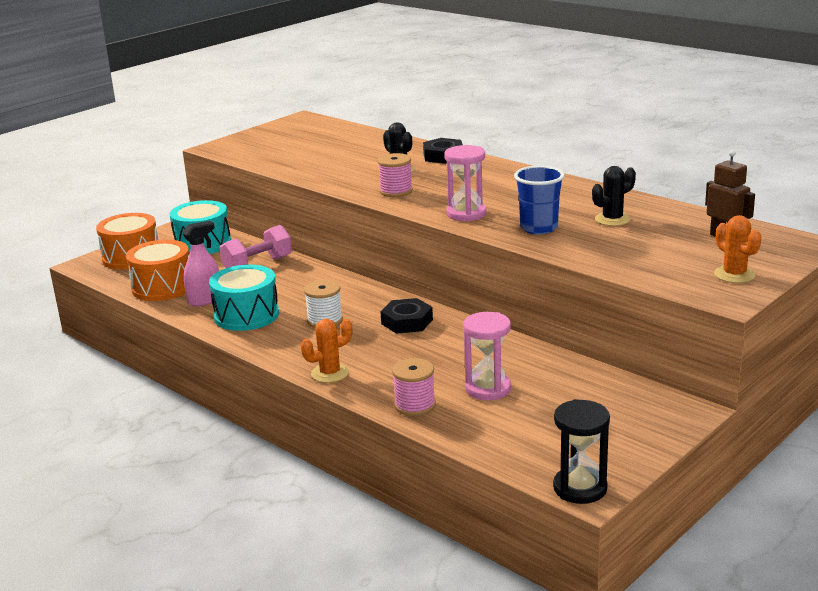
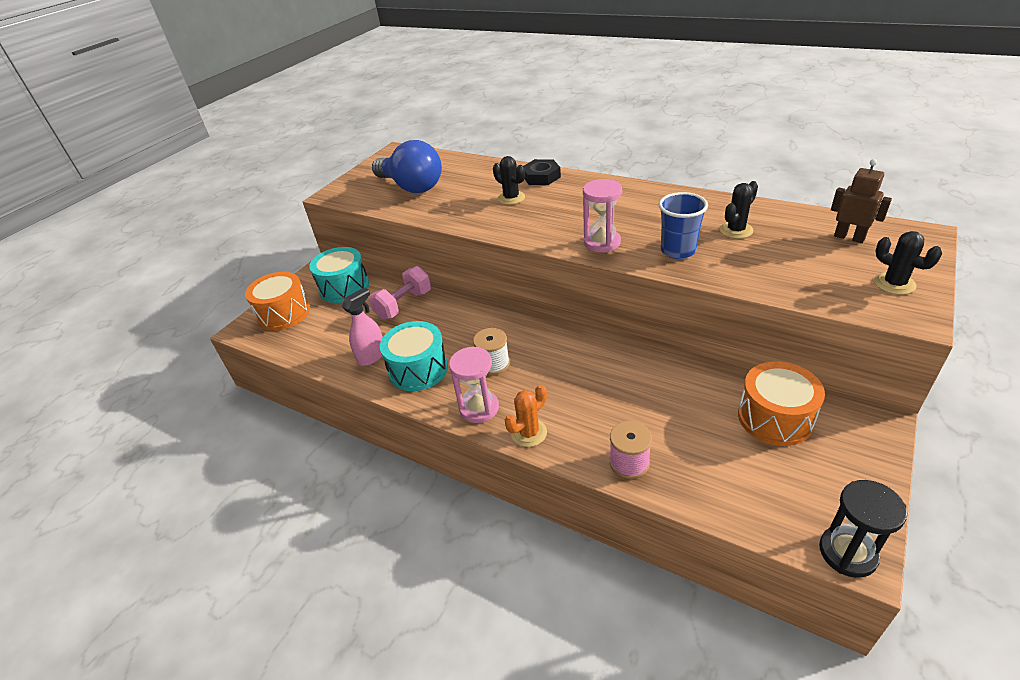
camera: 10 degrees left, 15 degrees up
(162, 287) = (326, 346): orange drum -> orange drum (775, 418)
(301, 150) = (411, 187): none -> blue light bulb
(396, 191) = (522, 224): pink spool -> none
(407, 321) = (568, 352): black nut -> none
(488, 389) = (685, 427): pink hourglass -> pink hourglass (479, 408)
(734, 275) = (894, 284): orange cactus -> black cactus

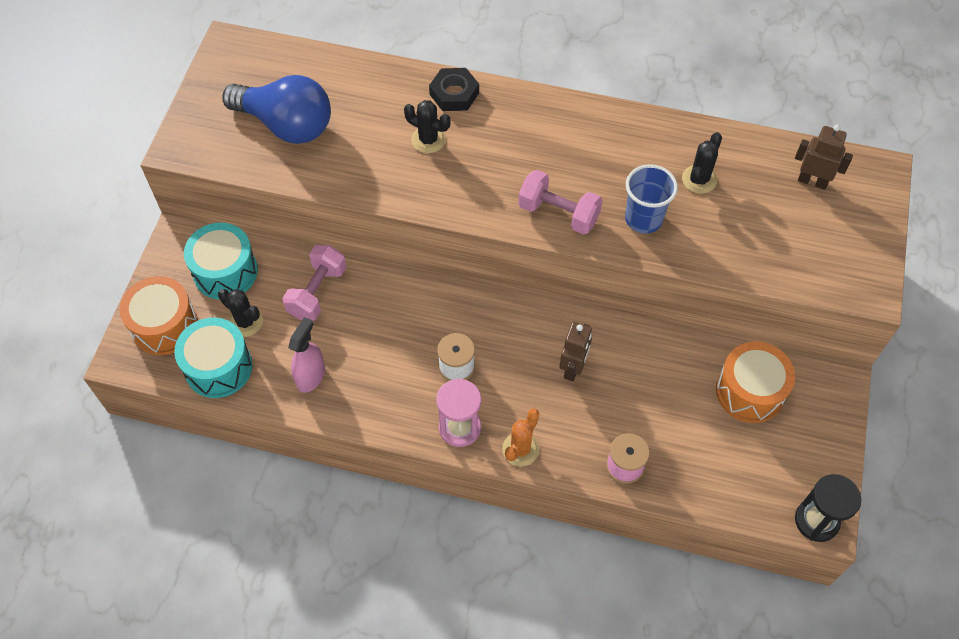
camera: 20 degrees left, 20 degrees up
(418, 369) = (373, 387): turquoise drum -> turquoise drum (218, 367)
(597, 377) = (573, 368): none -> brown robot
(602, 242) = (558, 213): pink hourglass -> pink dumbbell
(894, 284) = (854, 248): black cactus -> black cactus (245, 322)

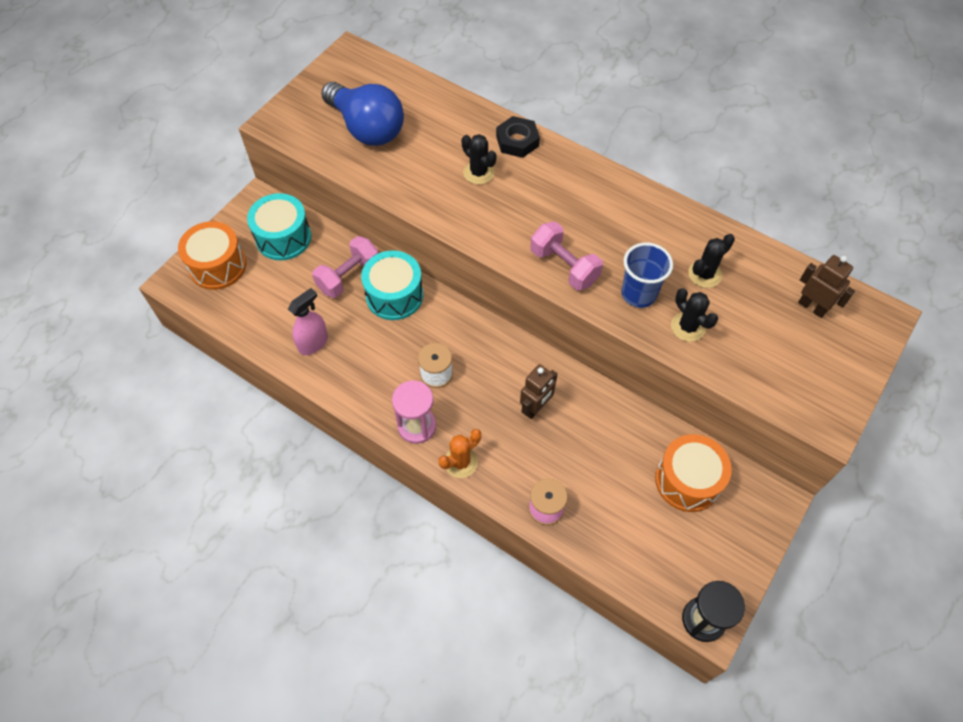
camera: 20 degrees right, 0 degrees up
(218, 367) = (244, 312): turquoise drum -> turquoise drum (394, 295)
(245, 322) = (281, 282): black cactus -> black cactus (688, 327)

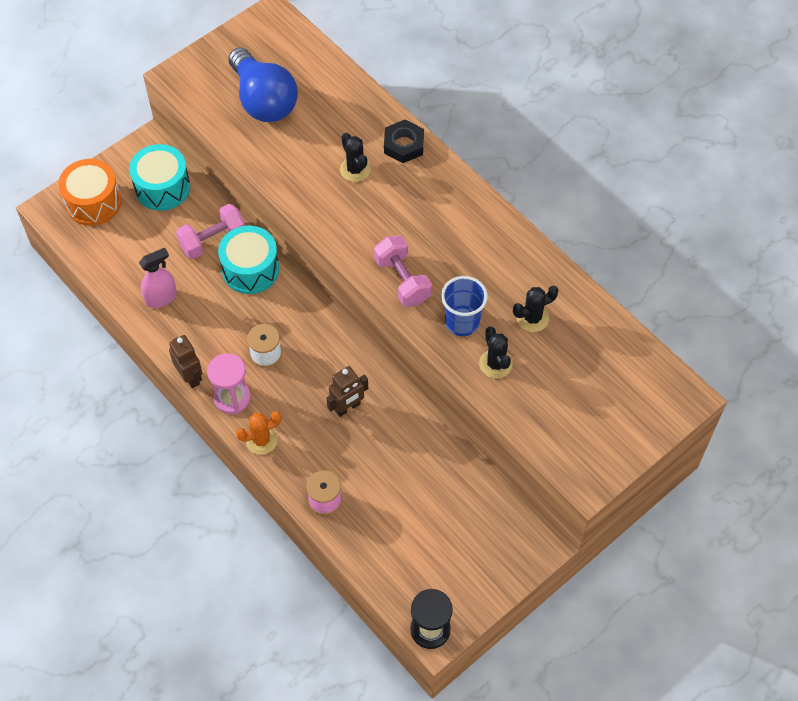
camera: 15 degrees right, 0 degrees up
(687, 480) = (464, 508): orange drum -> none
(812, 307) = (621, 372): brown robot -> brown robot (190, 377)

